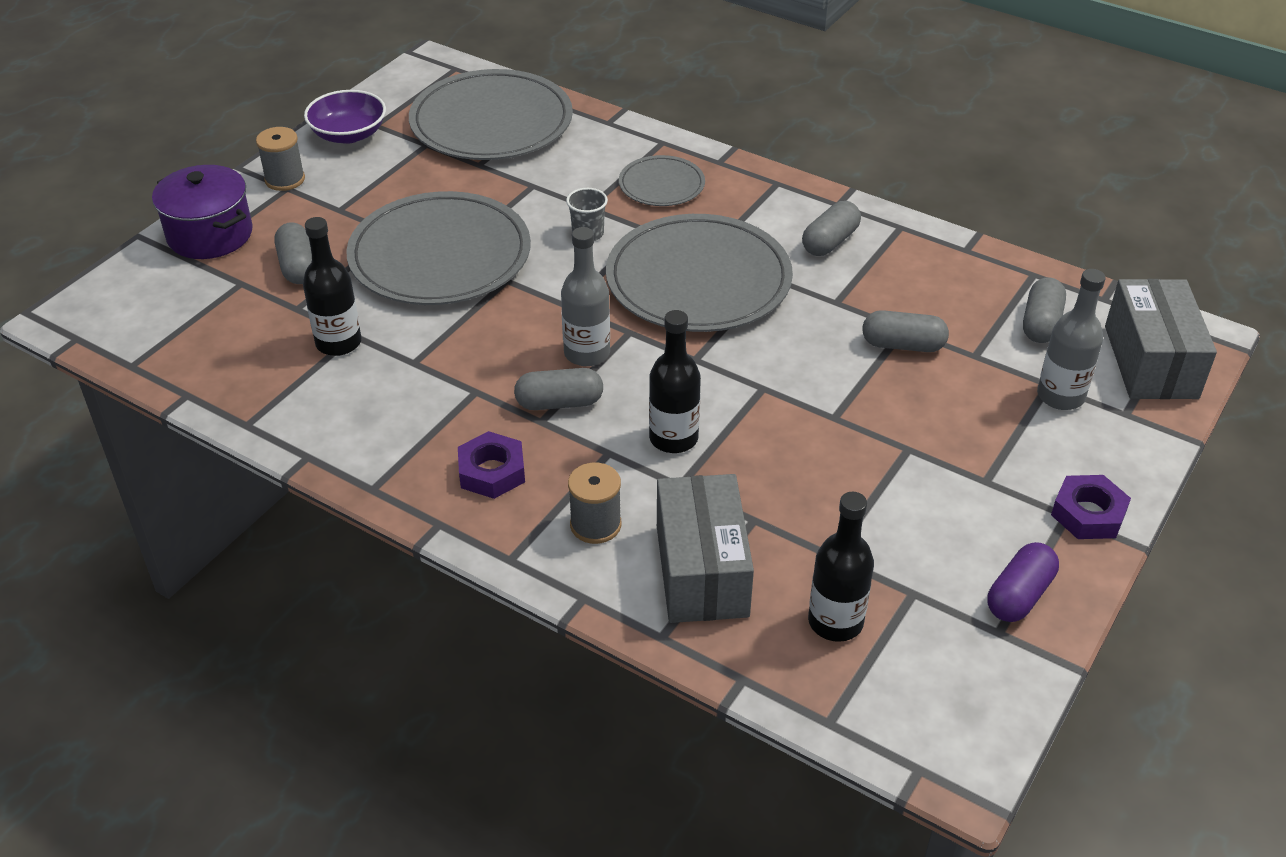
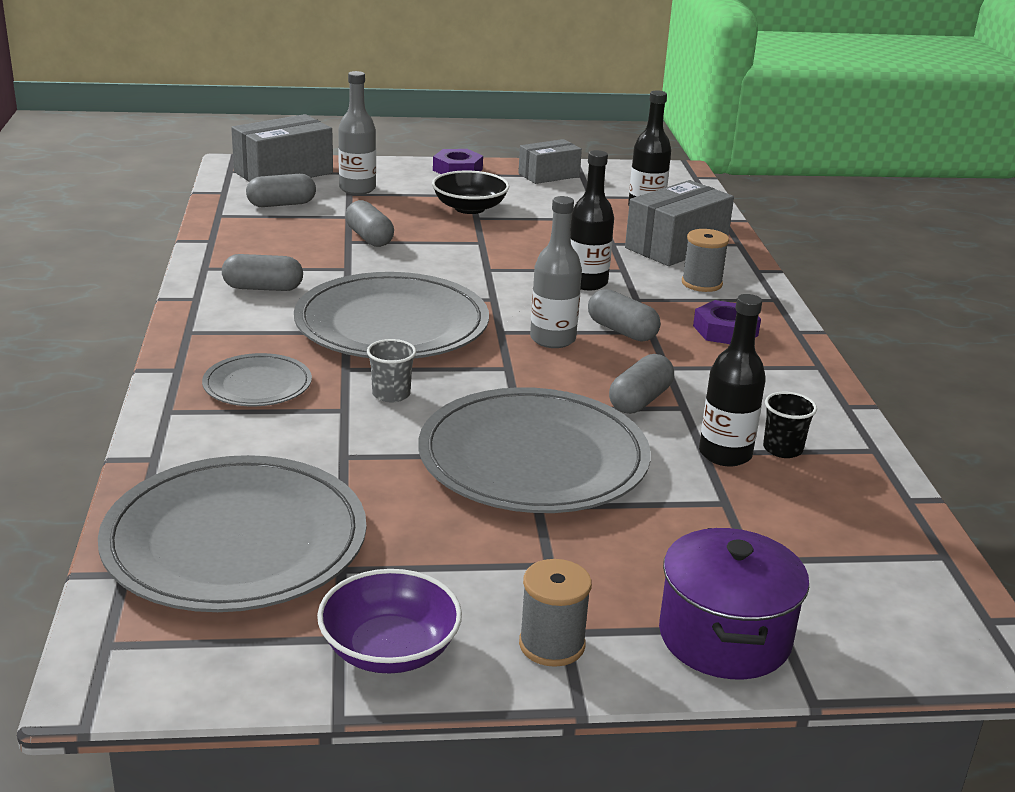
camera: 130 degrees left, 15 degrees down
(298, 266) = (674, 536): grey capsule -> grey capsule (640, 400)
(308, 375) = (782, 449): none -> black cup
(941, 457) = (469, 208): none -> black bowl
(1019, 595) = (548, 175): purple capsule -> grey box

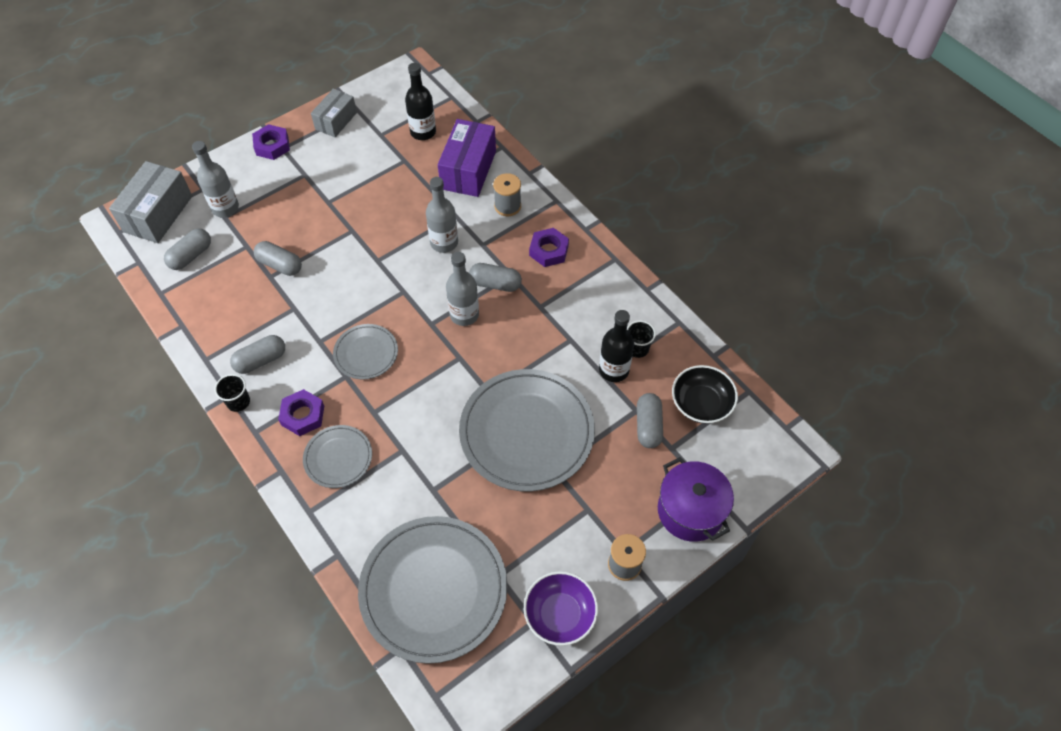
camera: 30 degrees left, 30 degrees up
(199, 306) = (238, 402): none -> black cup
(258, 340) = (303, 415): none -> purple nut
(391, 394) = (416, 421): grey cup -> none
(392, 324) = (366, 353): grey plate -> grey plate, size x0.50
(469, 208) = (315, 192): black bowl -> black bowl (701, 403)
(586, 283) = (444, 243): black bottle -> grey bottle
(640, 400) = (546, 347): grey capsule -> grey capsule (648, 426)
(676, 246) = (468, 170): grey box -> purple box

